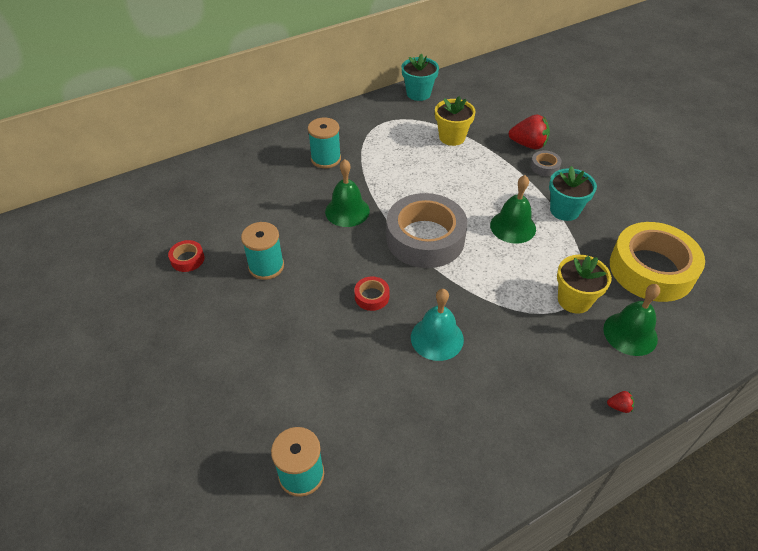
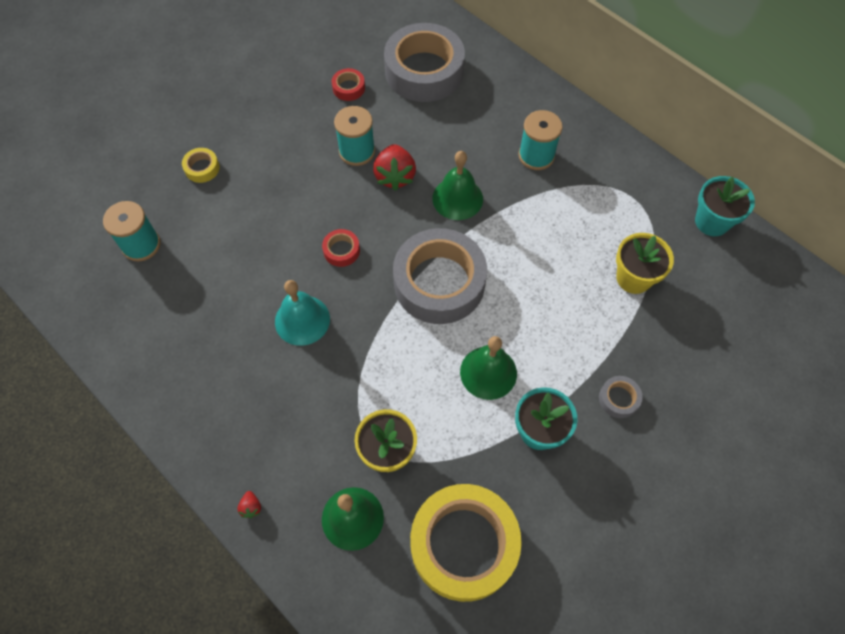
camera: 75 degrees right, 15 degrees up
(200, 204) = (424, 71): none -> grey tape
(223, 399) = (202, 168): none -> yellow tape
(528, 145) = (658, 373): red strawberry -> red strawberry (395, 176)

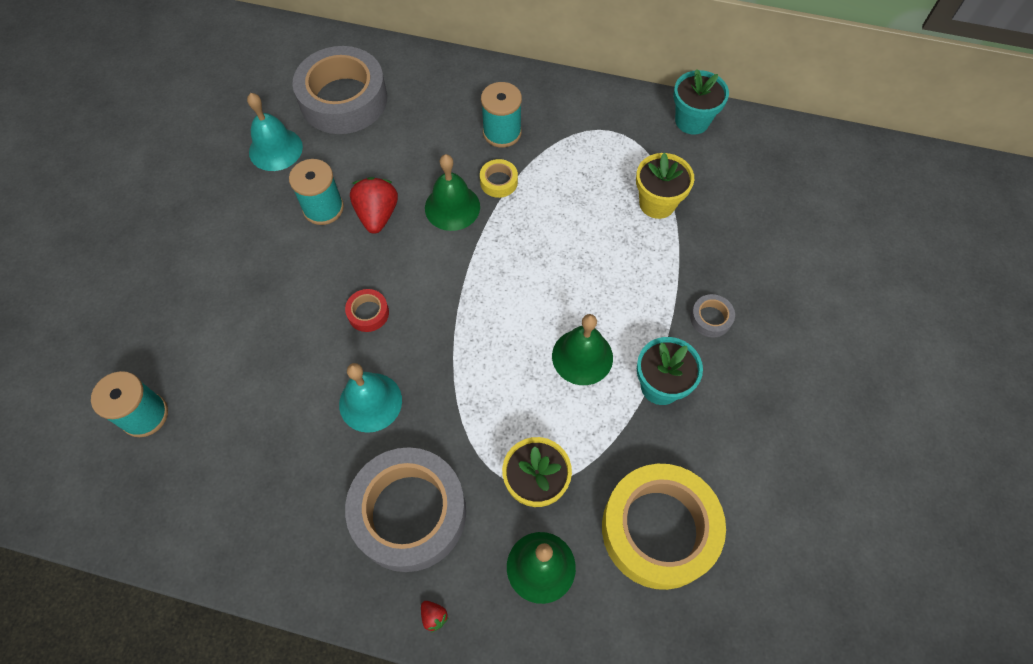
camera: 30 degrees left, 0 degrees up
(202, 168) = (165, 302): yellow tape -> yellow tape (498, 182)
(348, 88) = (275, 149): red tape -> turquoise bell
(395, 176) = (377, 215): red strawberry -> red strawberry turned 150 degrees counterclockwise
(439, 282) = (484, 296): grey tape -> grey tape (409, 513)

